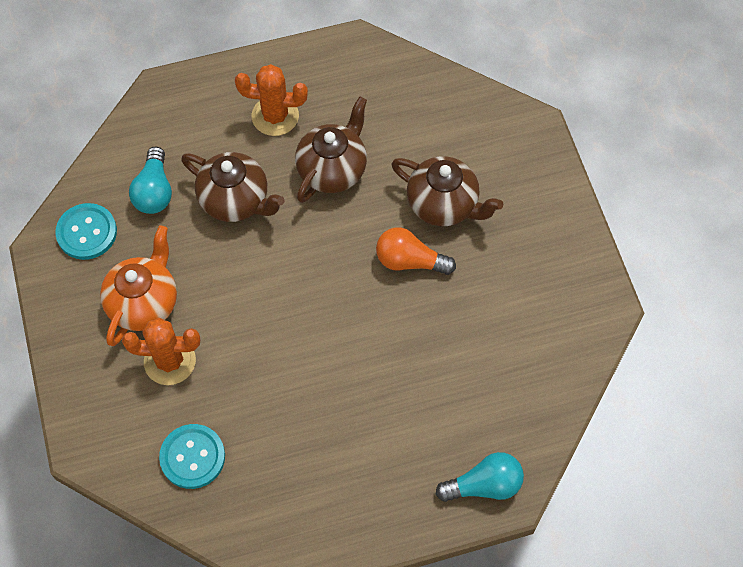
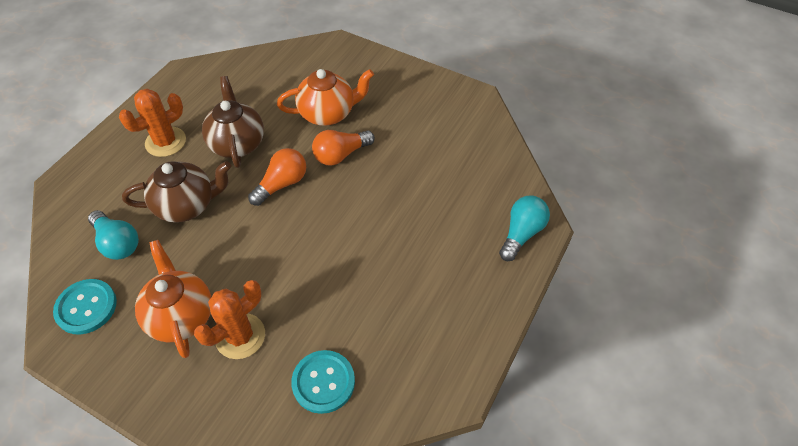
camera: 45 degrees left, 10 degrees down
(330, 247) = (282, 184): none -> orange light bulb
(443, 205) = (328, 113): brown teapot -> orange teapot

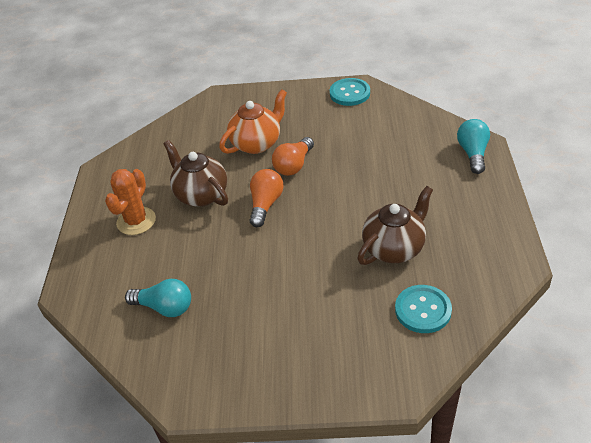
camera: 25 degrees left, 10 degrees down
(86, 307) = (182, 363): turquoise button -> turquoise button (349, 93)
(181, 316) = (270, 327): orange teapot -> none
(187, 205) = (200, 254): brown teapot -> brown teapot (394, 248)
(240, 336) = (331, 315): orange cactus -> none

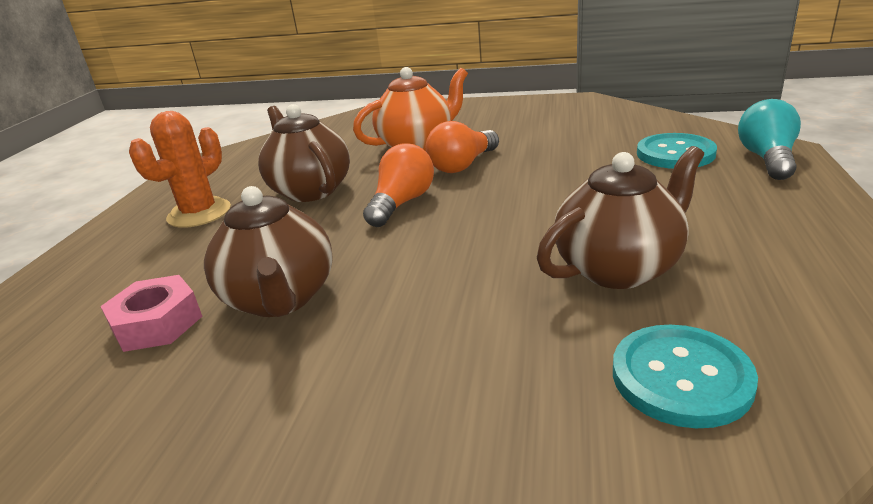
camera: 10 degrees right, 15 degrees down
(164, 307) = (157, 323): turquoise light bulb -> pink nut
(224, 285) = (280, 299): none -> brown teapot
(349, 93) = (565, 105): turquoise button -> turquoise button (675, 154)

